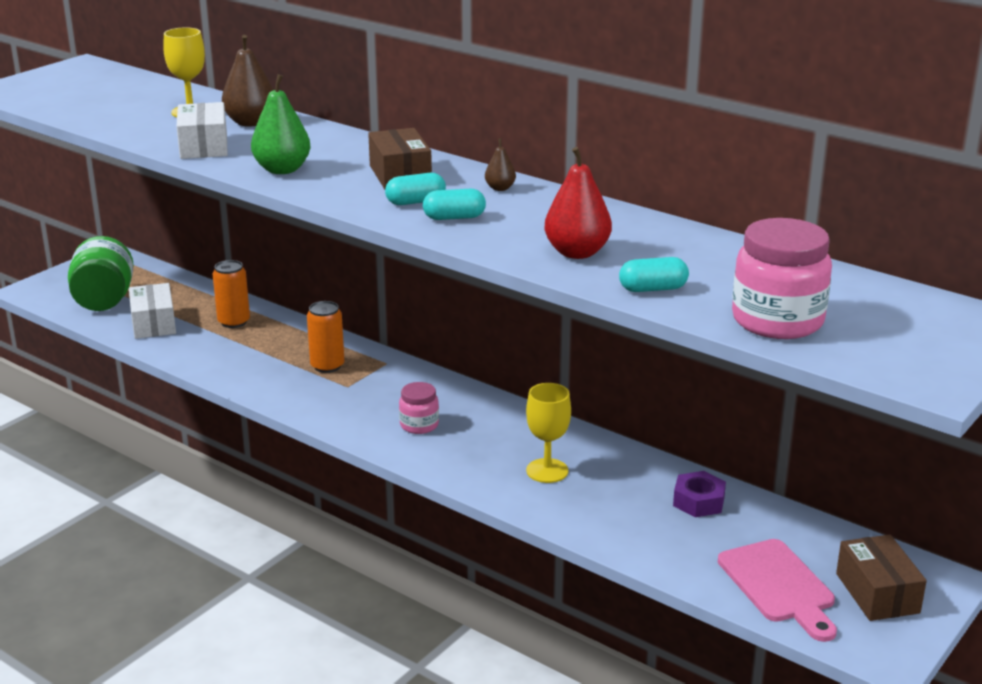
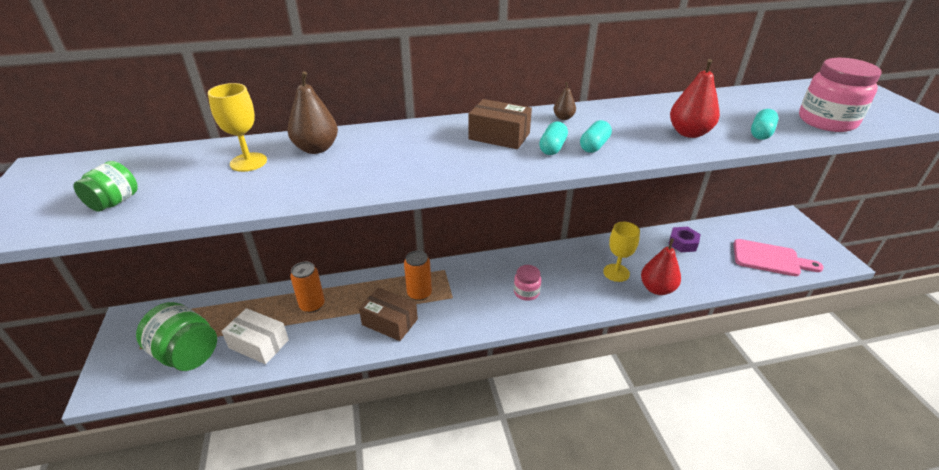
camera: 50 degrees left, 10 degrees up
(74, 102) = (115, 202): none -> green jar
(204, 146) = (329, 182): white box -> none
(282, 170) = (427, 169): green pear -> none
(557, 510) = (657, 288): none -> red pear
(877, 593) = (790, 237): brown box -> brown box (390, 322)

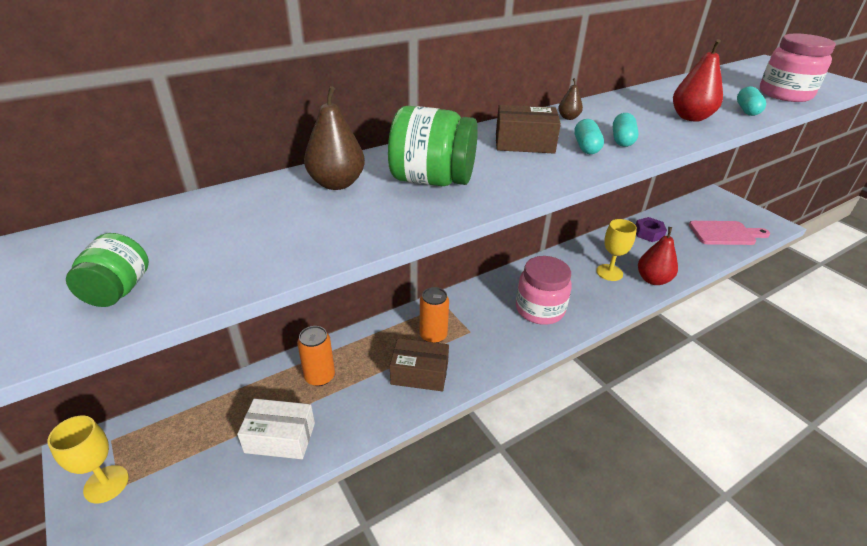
camera: 20 degrees left, 0 degrees up
(186, 354) = (191, 475): green jar -> green jar (432, 180)
(248, 162) = (265, 211): yellow goblet -> yellow goblet (106, 484)
(526, 292) = (539, 309): pink jar -> pink jar, size x1.79

